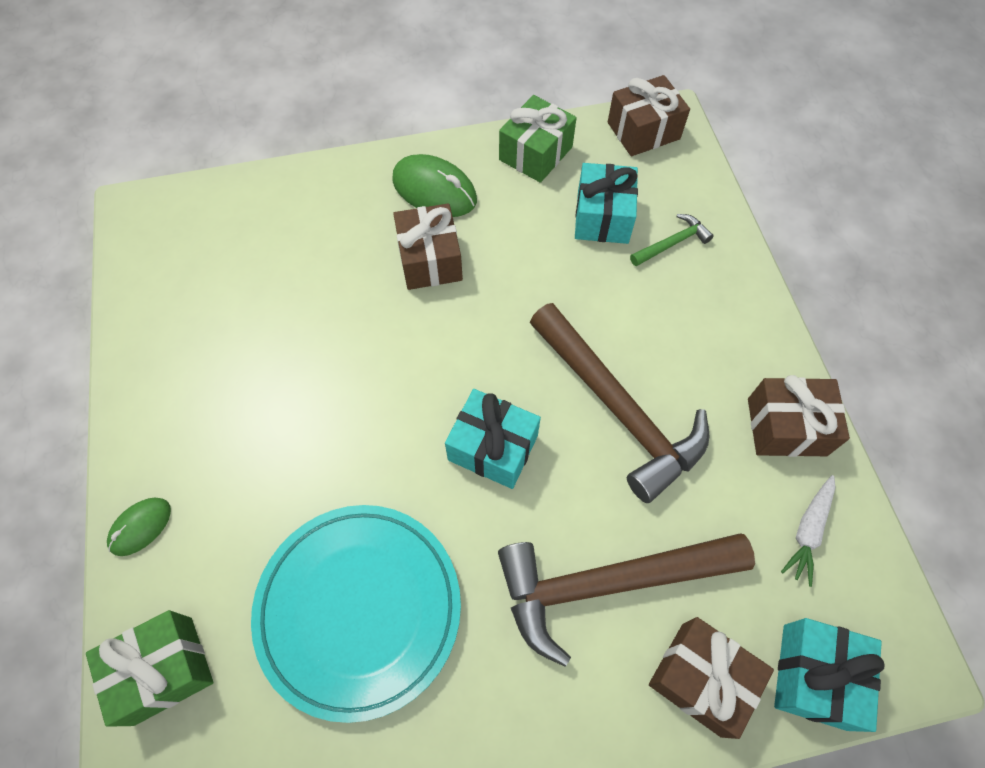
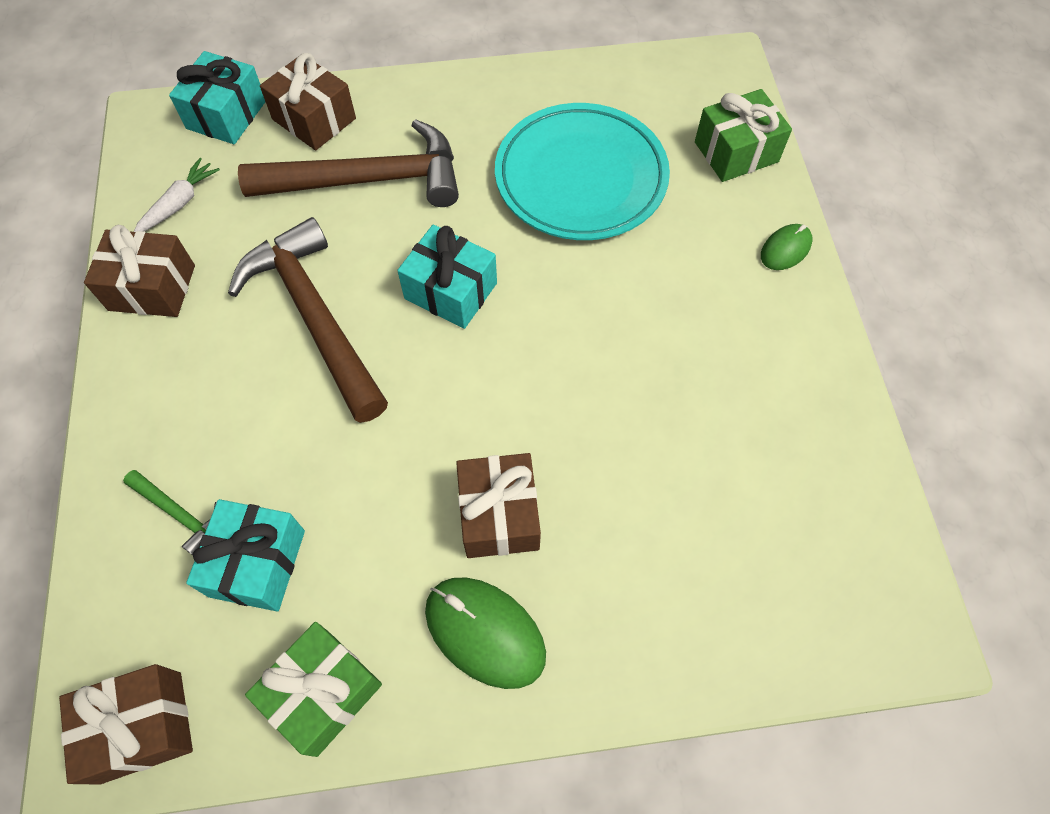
camera: 175 degrees left, 0 degrees up
(672, 243) = (179, 513): green hammer -> green hammer turned 120 degrees counterclockwise

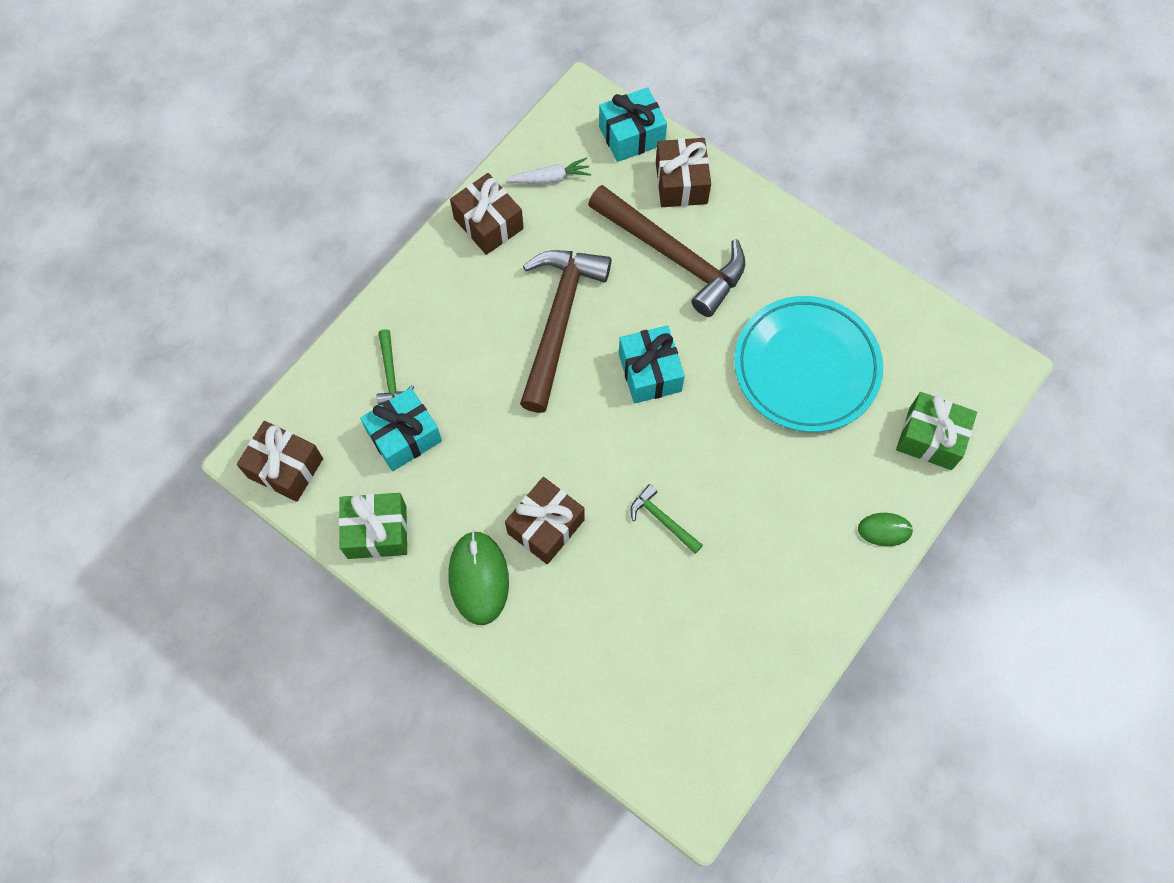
camera: 45 degrees right, 5 degrees up
(601, 407) = (662, 520): none -> green hammer

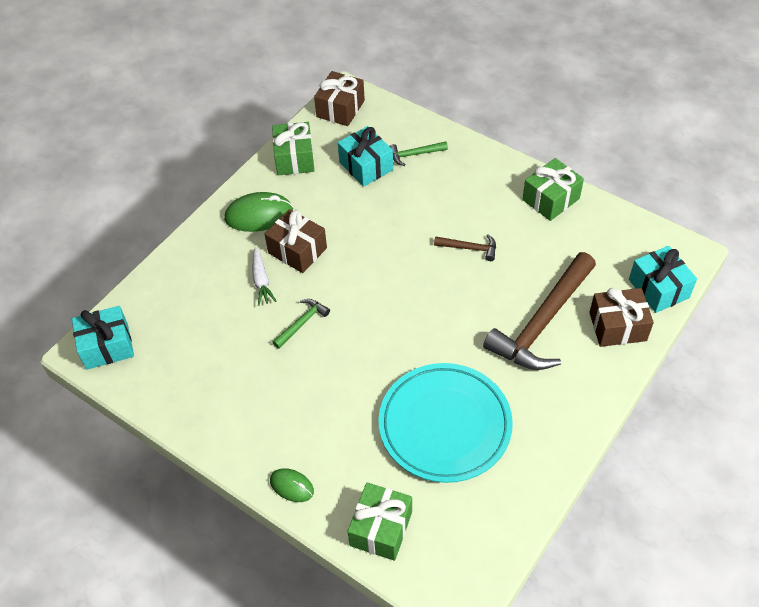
camera: 90 degrees right, 15 degrees down
(488, 223) = (551, 199): brown gift -> green gift
(550, 178) = (602, 235): white carrot -> white carrot (261, 281)
(558, 321) = (469, 248): brown hammer -> brown hammer, size x0.44
(649, 372) = (429, 310): turquoise gift -> turquoise gift (107, 346)
(884, 530) = (292, 486): green mouse -> green mouse turned 60 degrees counterclockwise

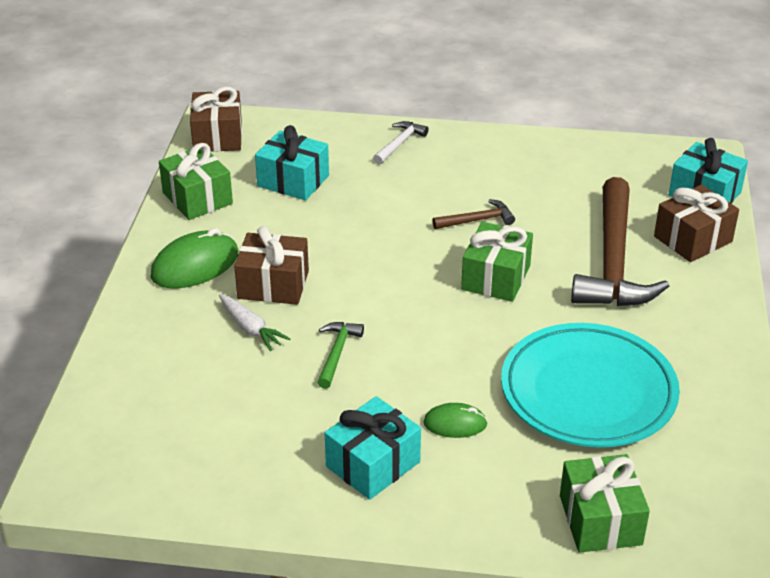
camera: 30 degrees left, 15 degrees down
(107, 346) = (90, 466): turquoise gift -> turquoise gift (373, 464)
(292, 486) = (458, 521): green mouse -> green mouse (455, 424)
(414, 154) = (342, 154): green hammer -> none
(461, 158) = (399, 144): none -> white hammer
(551, 199) = (529, 151): green gift -> green gift (496, 277)

